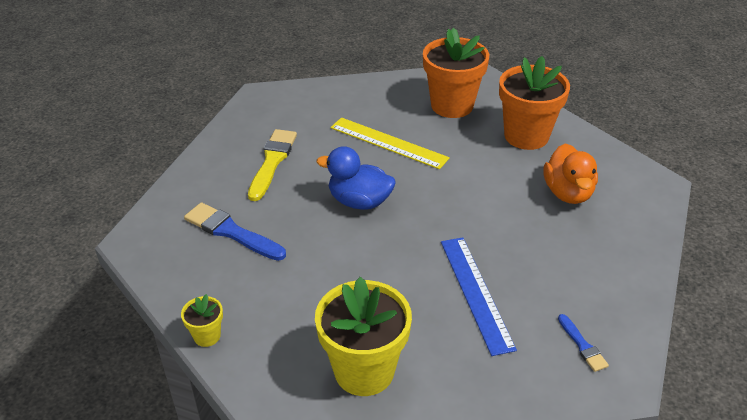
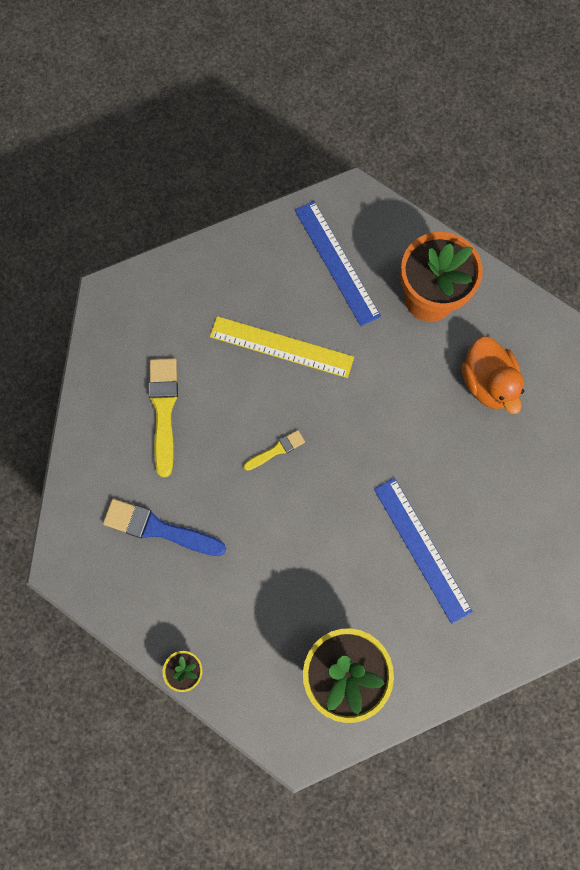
camera: 15 degrees left, 35 degrees up
(359, 201) = (276, 450): blue duck -> yellow brush
(452, 105) = (336, 263): orange flower pot -> blue ruler
(582, 345) = (529, 589): blue brush -> none

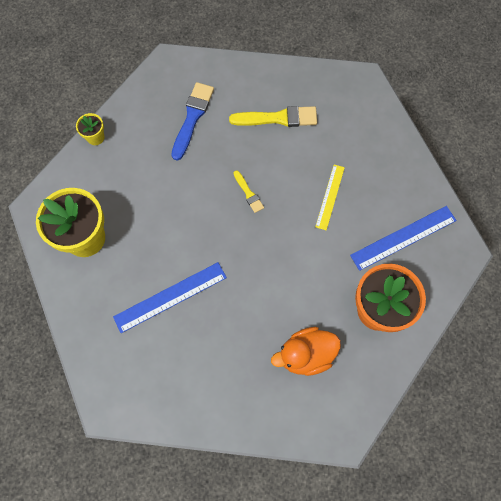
camera: 90 degrees right, 5 degrees down
(281, 346) = (330, 197): yellow ruler -> yellow ruler, size x0.64

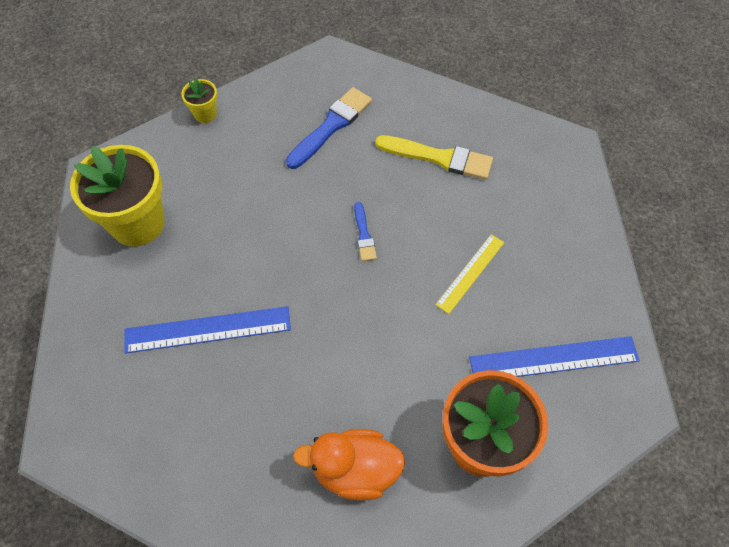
camera: 20 degrees right, 10 degrees down
(248, 193) = (364, 235): yellow brush -> blue brush

